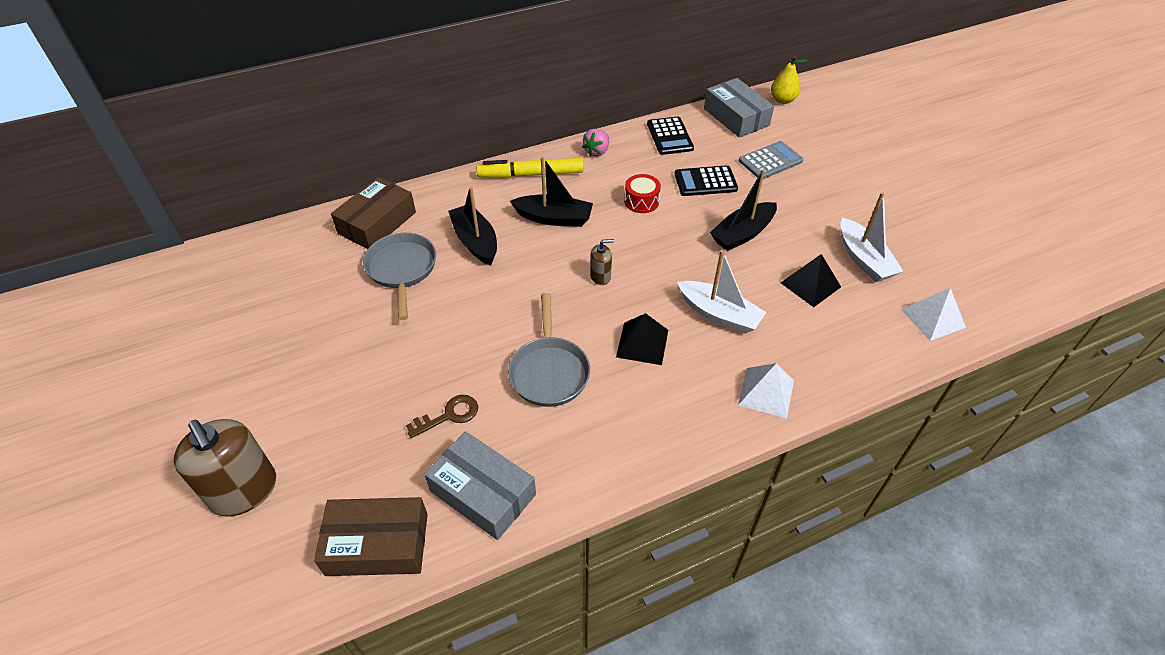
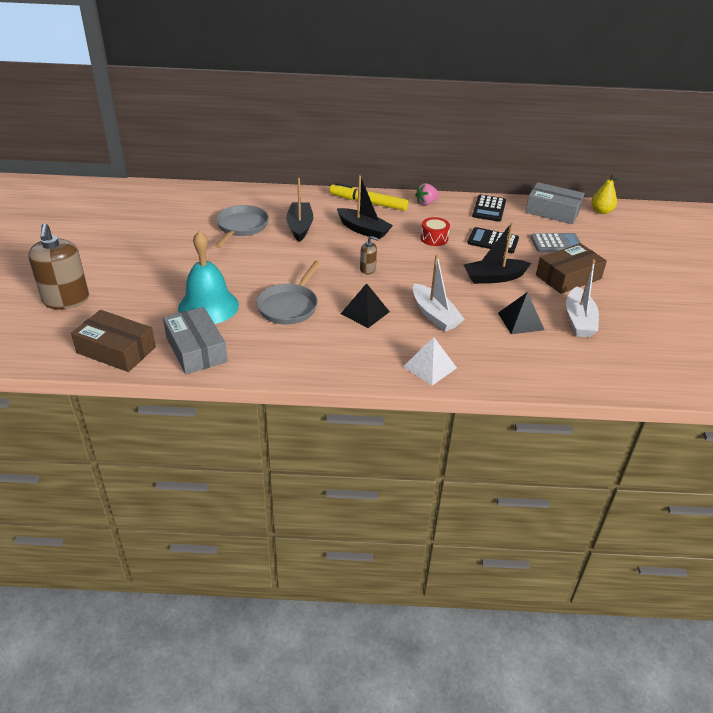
camera: 25 degrees right, 10 degrees down
(377, 223) = (246, 199): brown box -> brown box (568, 277)
(449, 415) = (208, 306): brown key -> turquoise bell
(736, 117) = (552, 211): grey box -> grey box turned 60 degrees counterclockwise
(933, 318) = (604, 371): white pyramid -> none

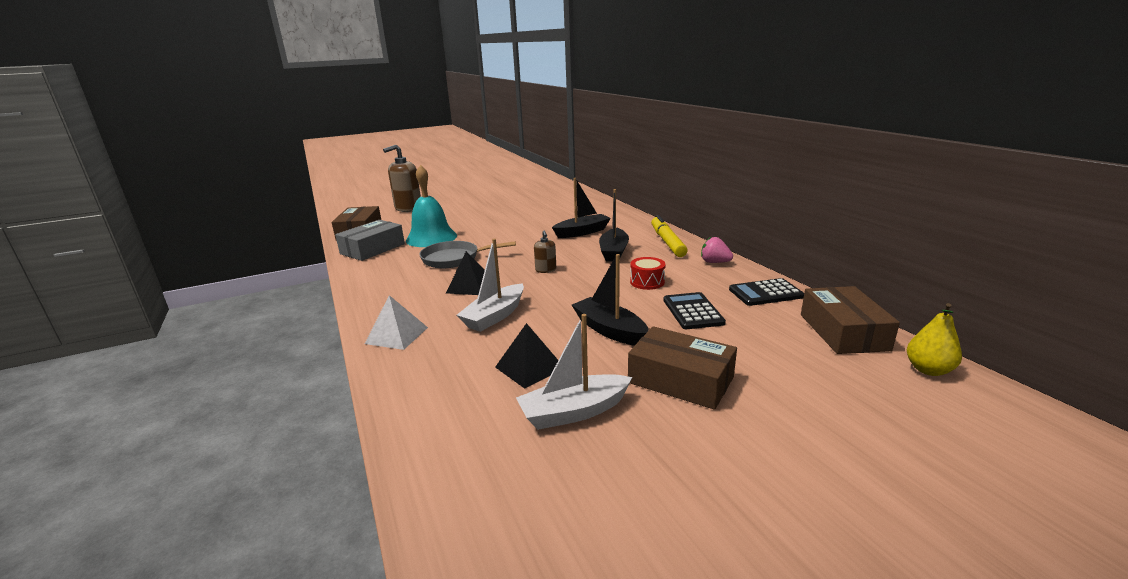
camera: 65 degrees right, 15 degrees down
(241, 227) = (553, 218): grey pan -> none
(552, 211) = (843, 332): grey box -> brown box
(556, 243) = (758, 353): grey calculator -> none

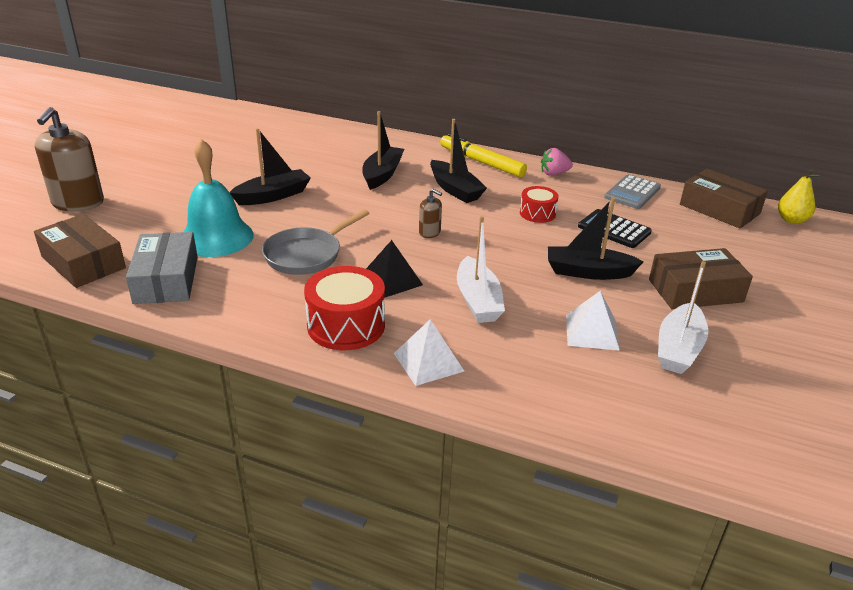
camera: 45 degrees left, 10 degrees up
(399, 299) = (346, 325): none -> red drum
(497, 227) = (273, 196): none -> black boat
(530, 367) = (592, 332): black pyramid -> white pyramid
(765, 293) = (632, 192): black calculator -> grey calculator

